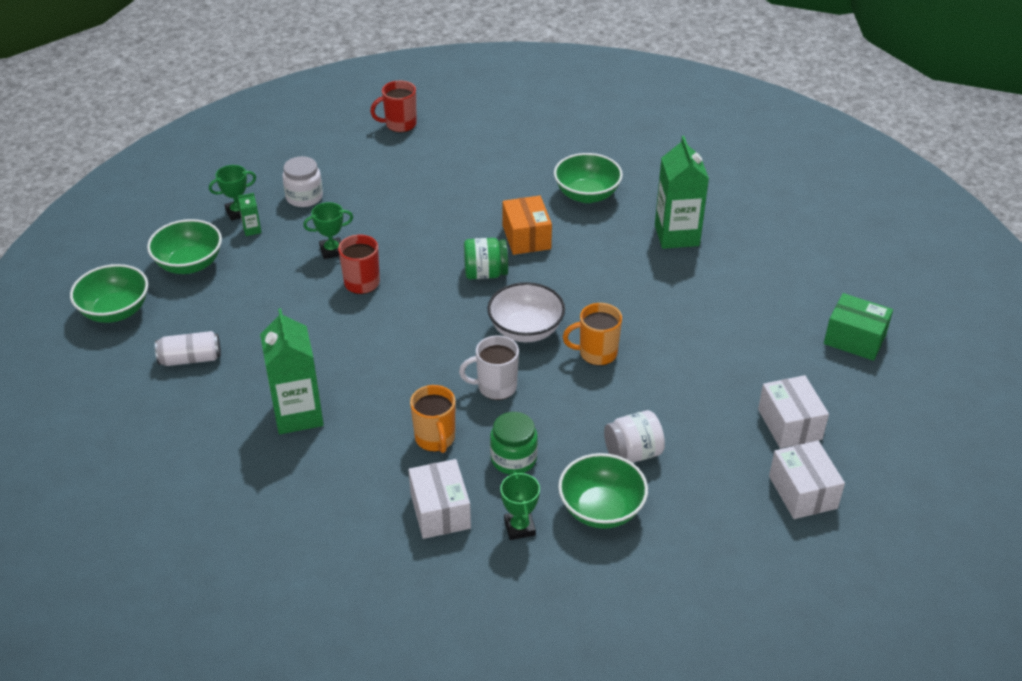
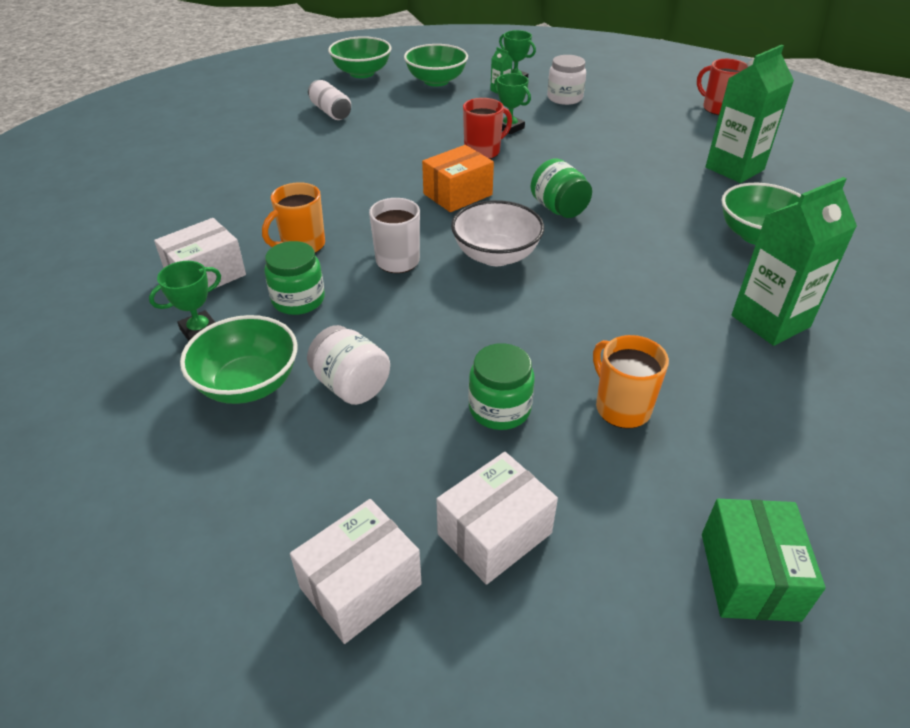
camera: 65 degrees right, 0 degrees up
(298, 414) = (295, 171): green carton -> green carton (734, 168)
(526, 237) = (640, 217): orange box -> orange box (457, 194)
(596, 353) = (499, 313): orange mug -> orange mug (621, 407)
(692, 387) = (499, 409): none -> green jar

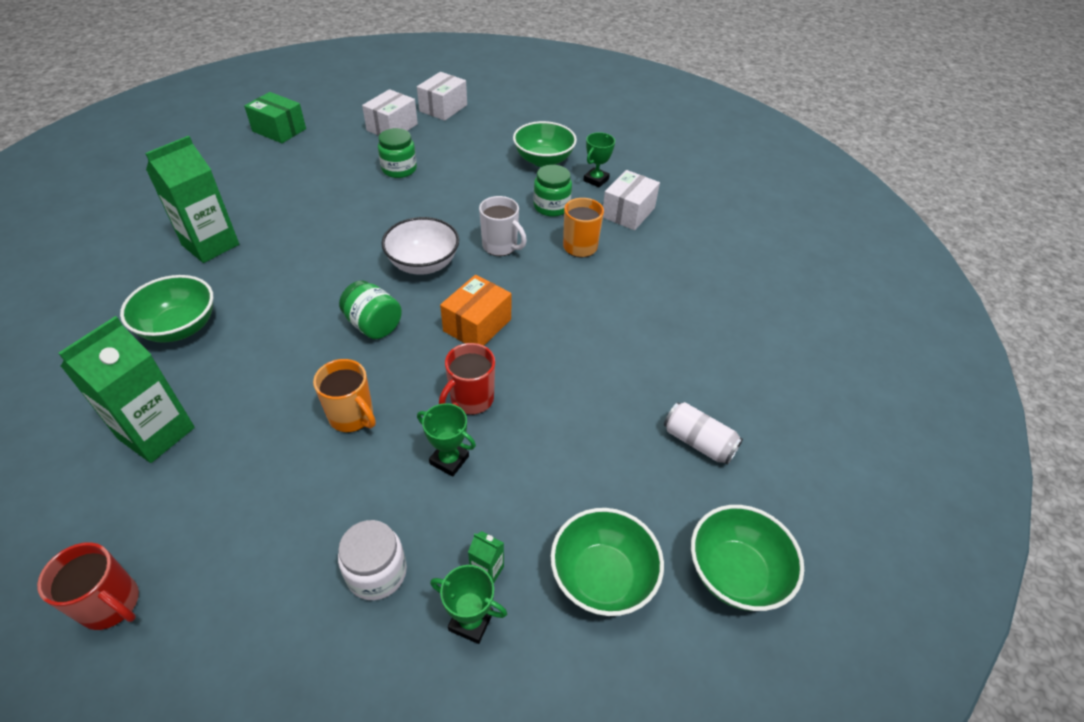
camera: 160 degrees right, 5 degrees up
(351, 386) = (486, 167): white jar -> none
(621, 407) = (329, 179): orange mug -> orange mug (352, 416)
(749, 576) = (279, 130): green box -> green box turned 45 degrees counterclockwise

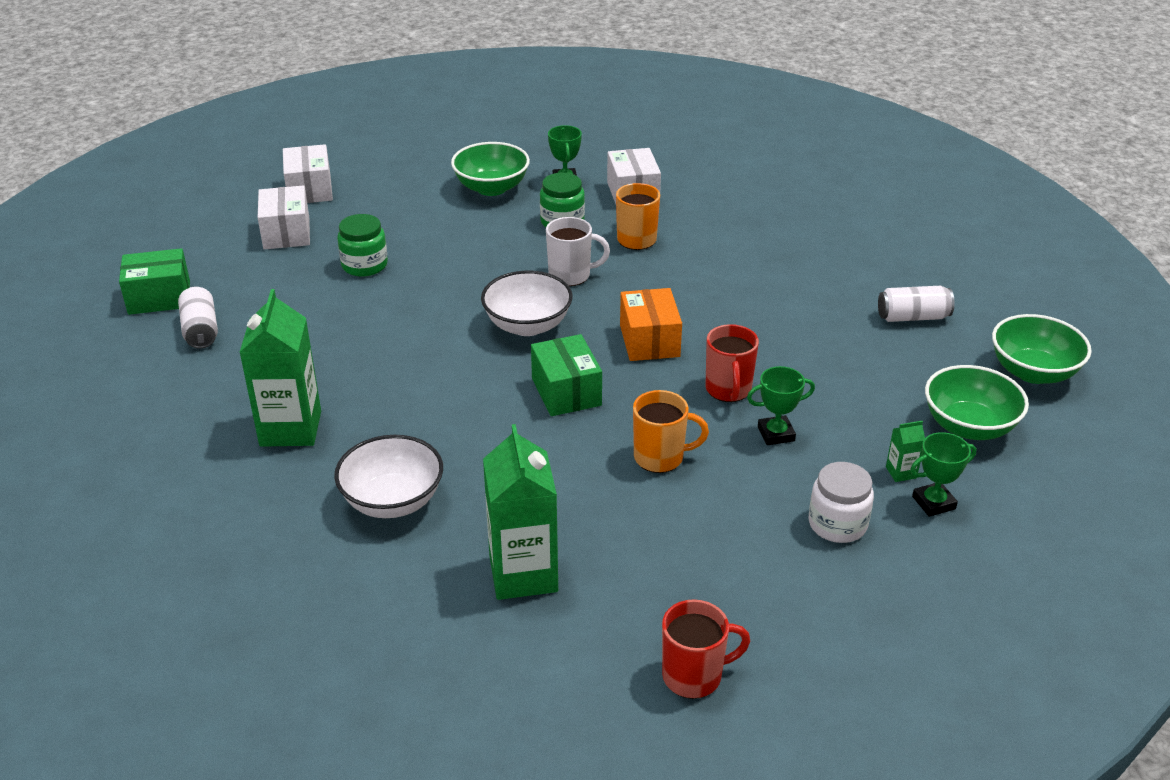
camera: 40 degrees left, 10 degrees down
(180, 327) = (393, 501): green bowl -> white bowl
(266, 159) = (200, 330): none -> white can
(373, 325) = (566, 392): green jar -> green box

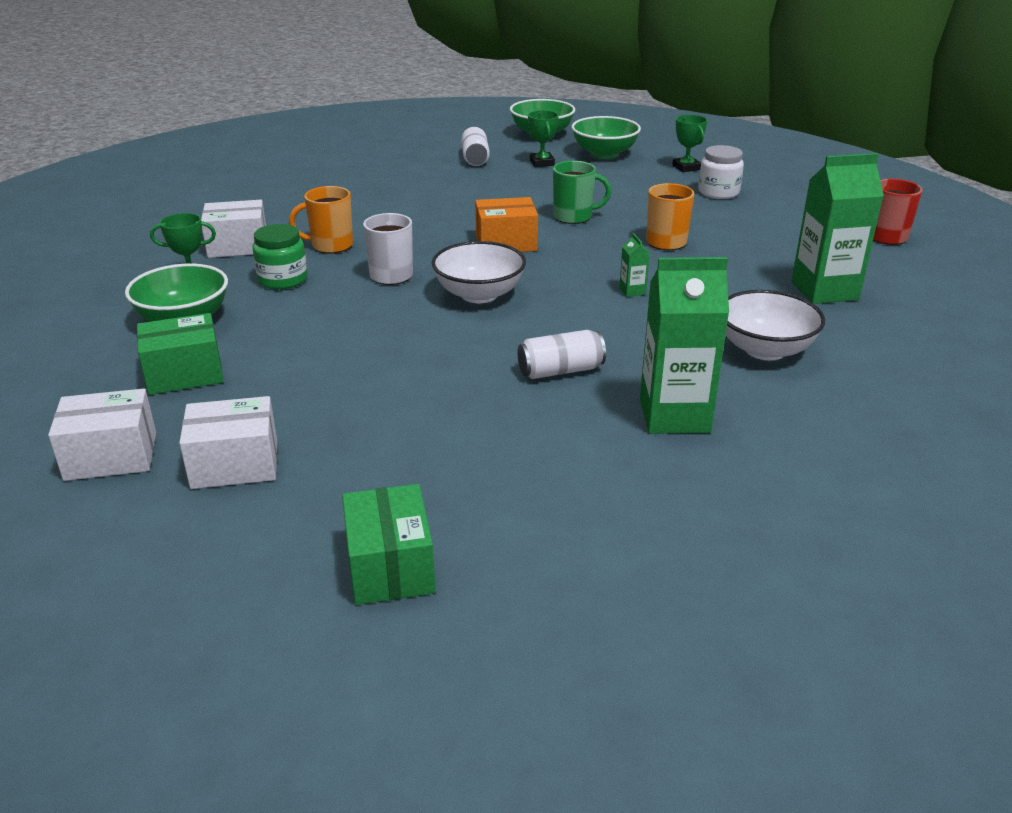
camera: 90 degrees left, 5 degrees down
(200, 330) = (480, 510): white can -> white can (560, 371)
(364, 265) = (341, 394): green jar -> none
(566, 392) = (585, 276): green box -> green box (184, 374)
(728, 390) = (574, 217): red mug -> green mug
(776, 434) = (626, 204): green trophy -> green trophy (542, 163)
(901, 472) = (658, 173): green carton -> green carton (632, 291)

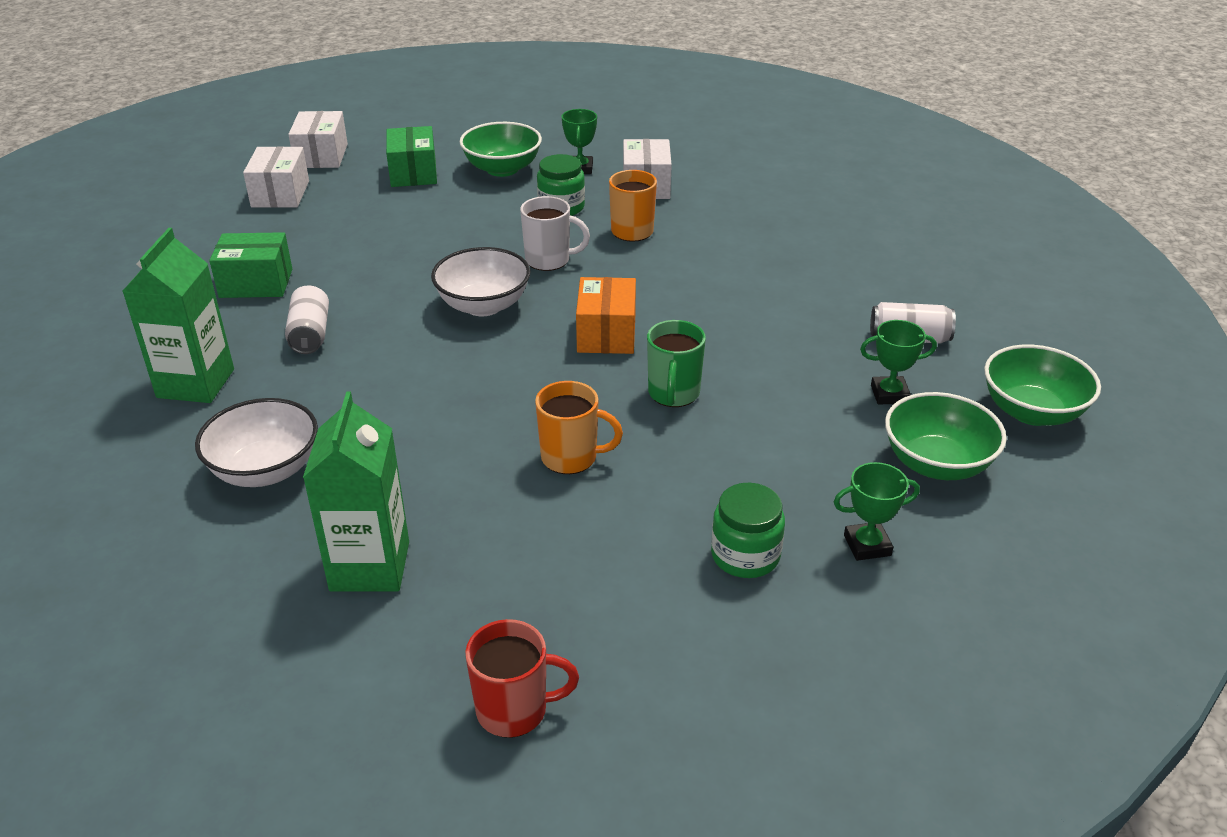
camera: 100 degrees right, 5 degrees up
(390, 566) = (129, 243): green box -> green box (256, 283)
(632, 291) = (445, 404): green carton -> none
(718, 192) = (745, 555): white jar -> green jar

